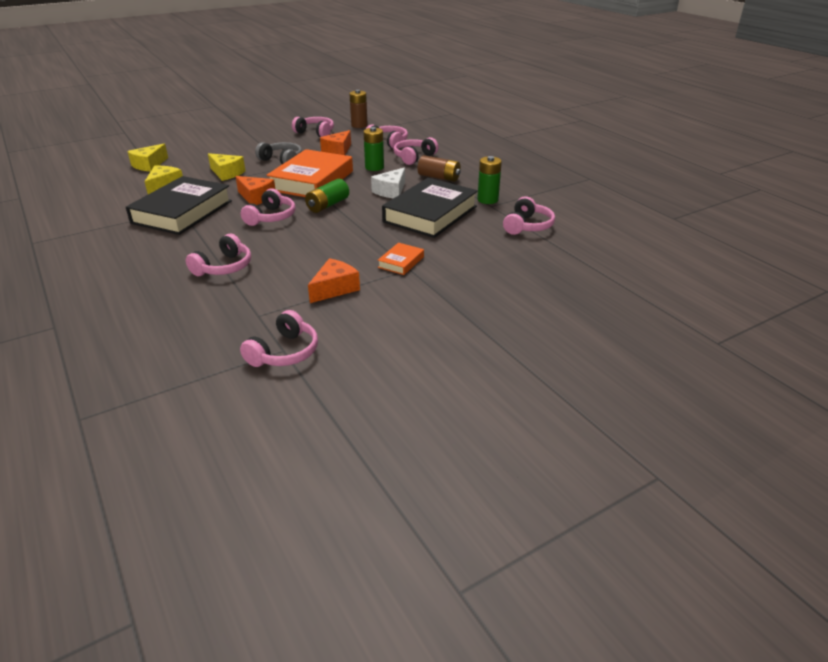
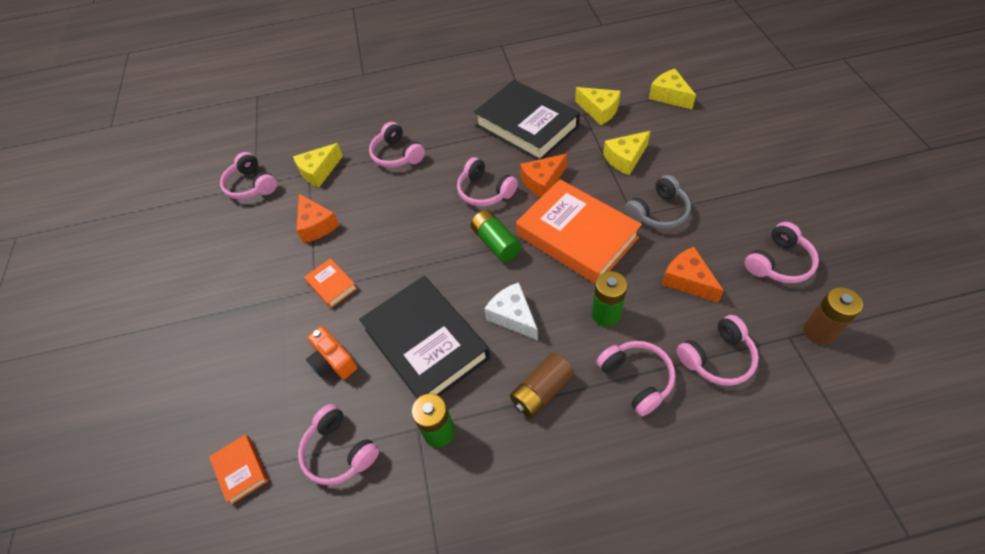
camera: 115 degrees right, 20 degrees up
(254, 309) = (319, 171): none -> yellow cheese
(468, 244) = (333, 361): none -> orange camera
(573, 256) = (241, 470): none -> orange book

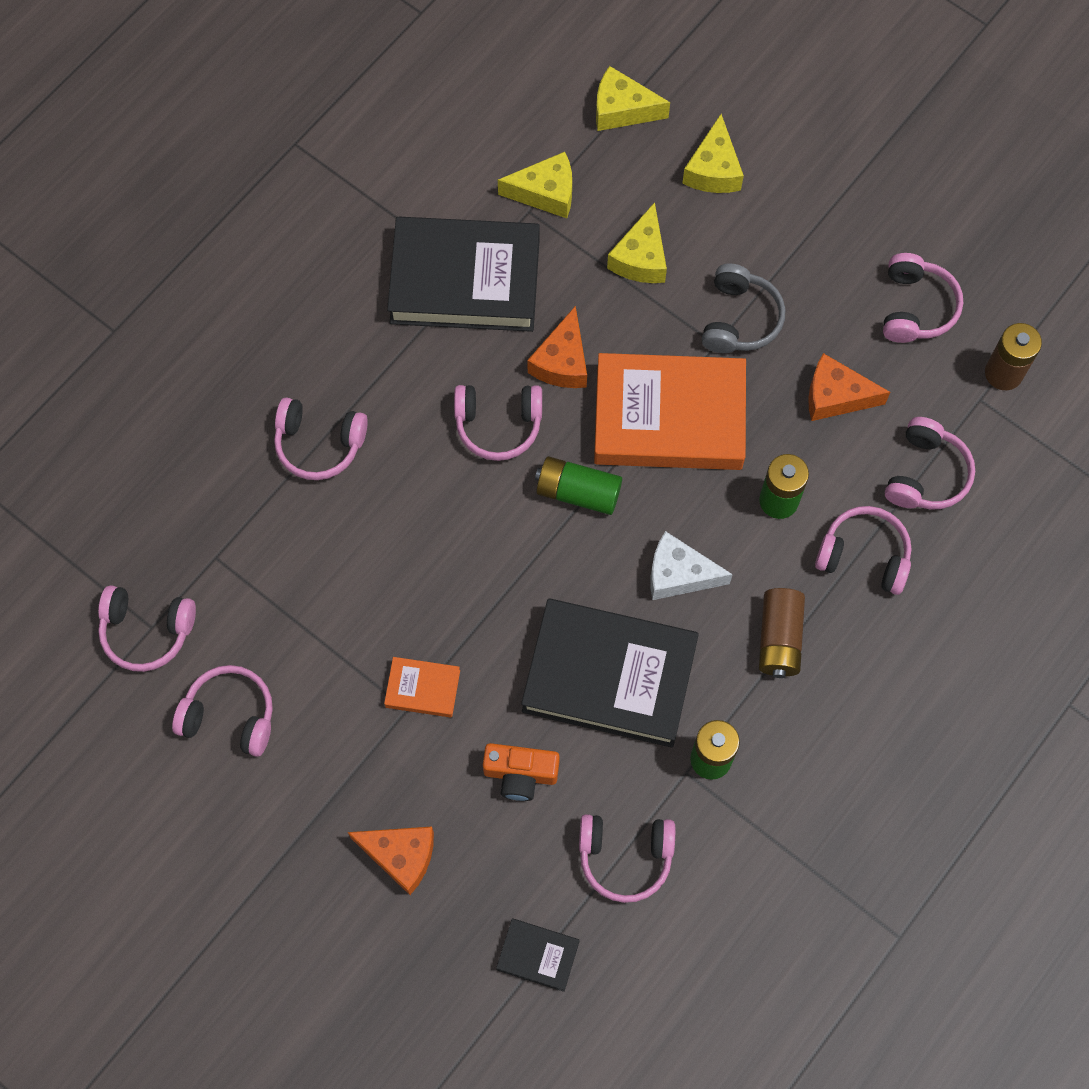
camera: 45 degrees left, 15 degrees up
(241, 470) = (538, 955): orange book -> black book
(242, 240) = (230, 716): none -> pink headphones
(316, 225) = (314, 625): orange cheese -> orange cheese (400, 856)
(319, 171) = (228, 544): yellow cheese -> yellow cheese (713, 169)

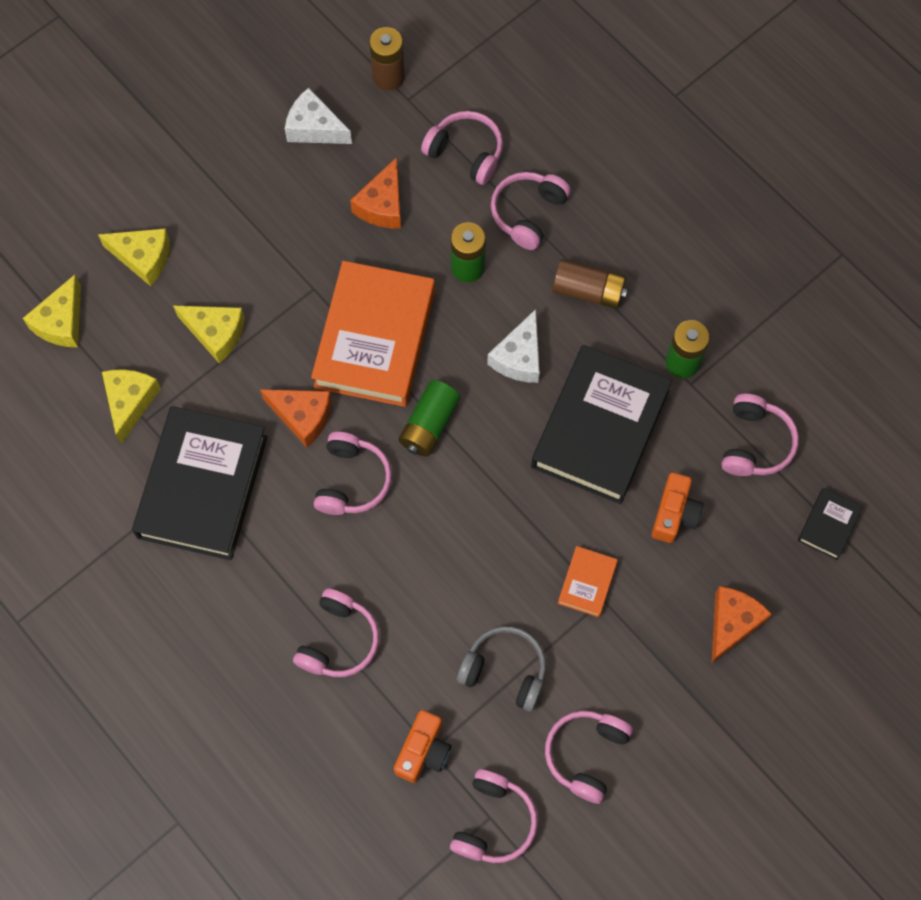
camera: 80 degrees left, 0 degrees up
(212, 548) = (423, 751): none -> orange camera
(739, 319) = (294, 265): grey headphones -> grey headphones (505, 671)
(915, 307) = (314, 128): pink headphones -> white cheese

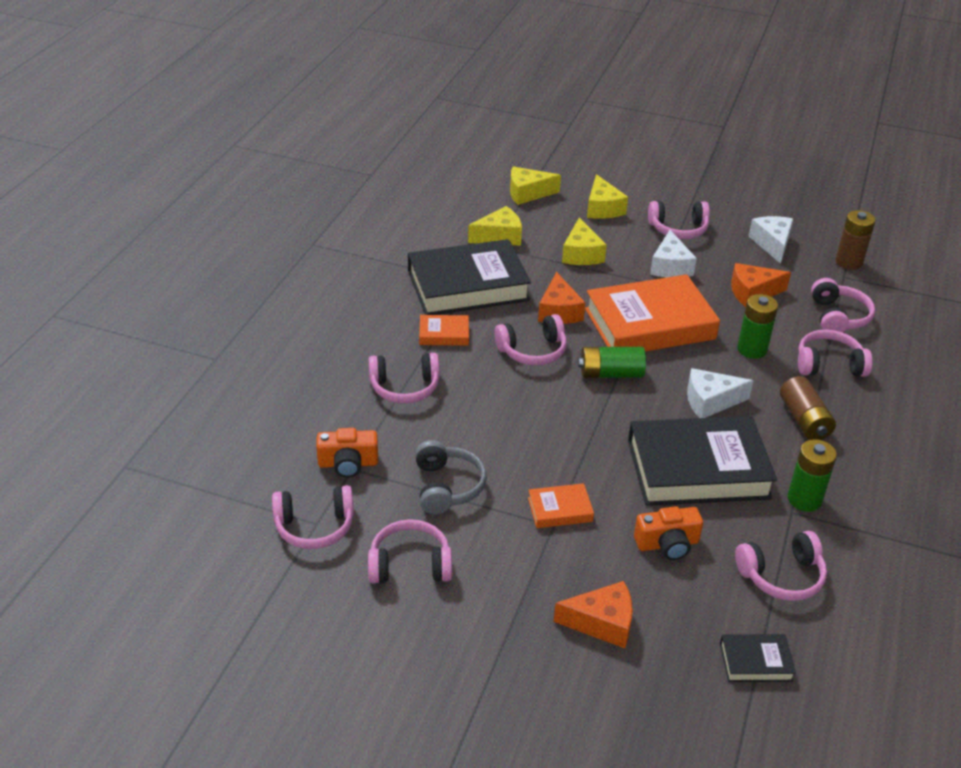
camera: 60 degrees right, 30 degrees down
(231, 204) = (678, 229): none -> pink headphones
(273, 556) = (444, 334): none -> orange book
(292, 256) = (670, 266): none -> white cheese

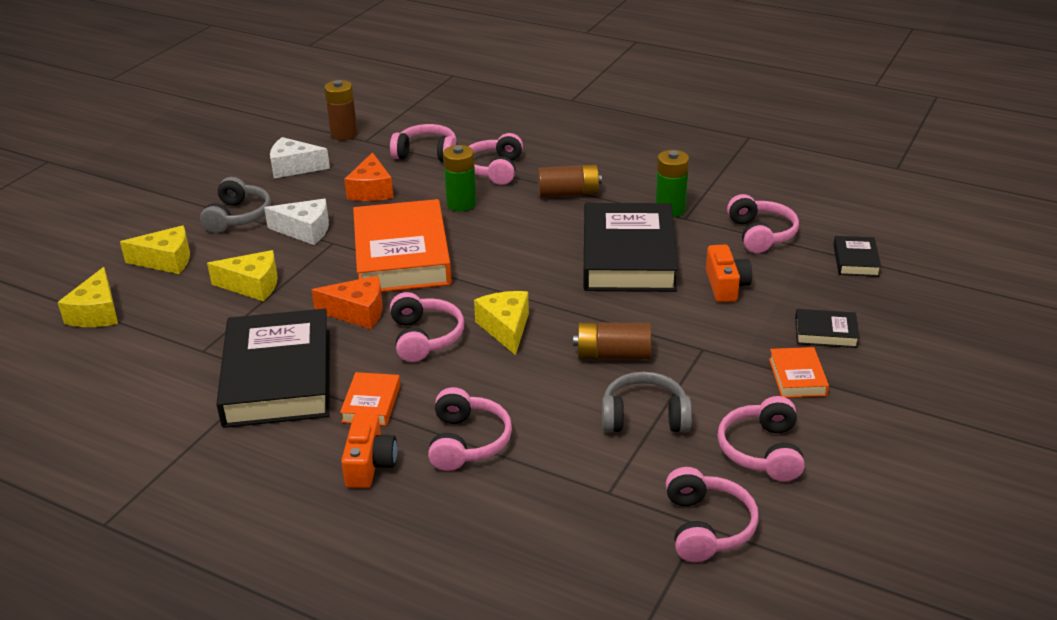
camera: 80 degrees left, 5 degrees down
(348, 463) = (600, 496): orange camera -> orange camera (370, 464)
(499, 236) = (183, 343): yellow cheese -> yellow cheese (506, 328)
(531, 464) = (613, 355): none -> brown battery
(560, 510) = (681, 343): orange book -> orange book (797, 377)
(602, 623) = (825, 333): orange cheese -> black book
(611, 374) = (478, 289): green battery -> none
(678, 229) = (238, 217): pink headphones -> grey headphones
(710, 401) = (534, 237): white cheese -> none

